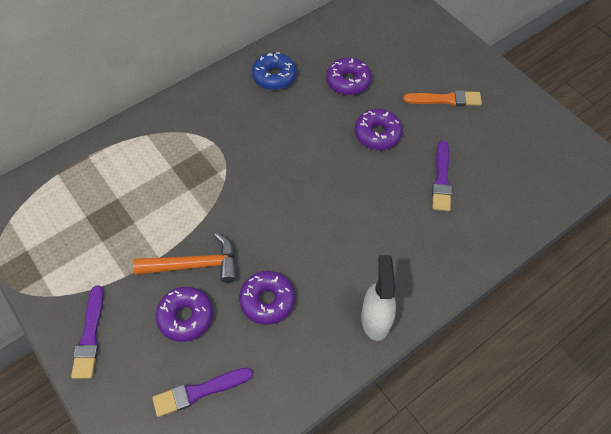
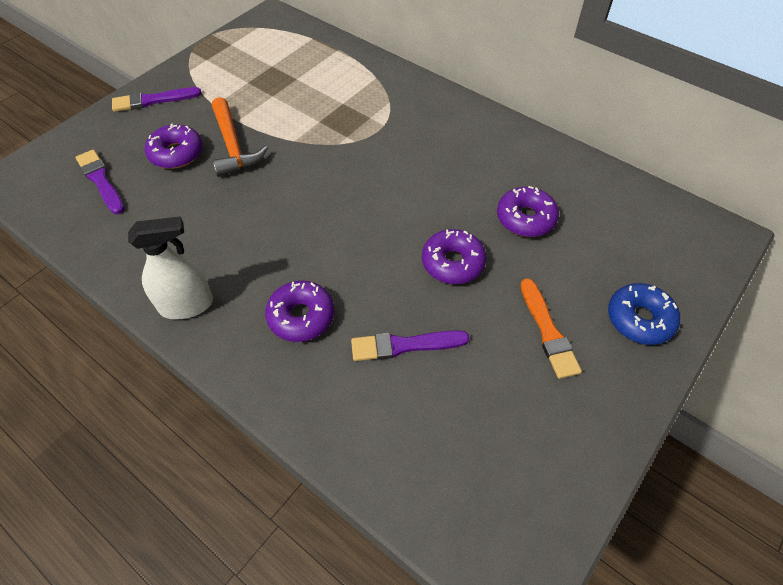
camera: 75 degrees right, 5 degrees down
(267, 300) = (200, 208): purple donut -> purple donut (301, 316)
(274, 76) = (498, 150): blue donut -> blue donut (639, 319)

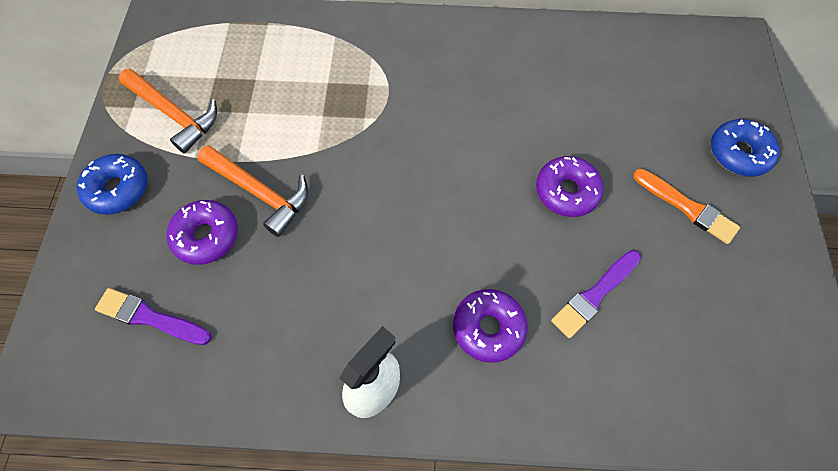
camera: 35 degrees left, 10 degrees up
(153, 100) = (118, 189): purple brush -> blue donut
(226, 75) = (174, 114): none -> orange hammer
(525, 218) = (587, 112): purple donut -> none

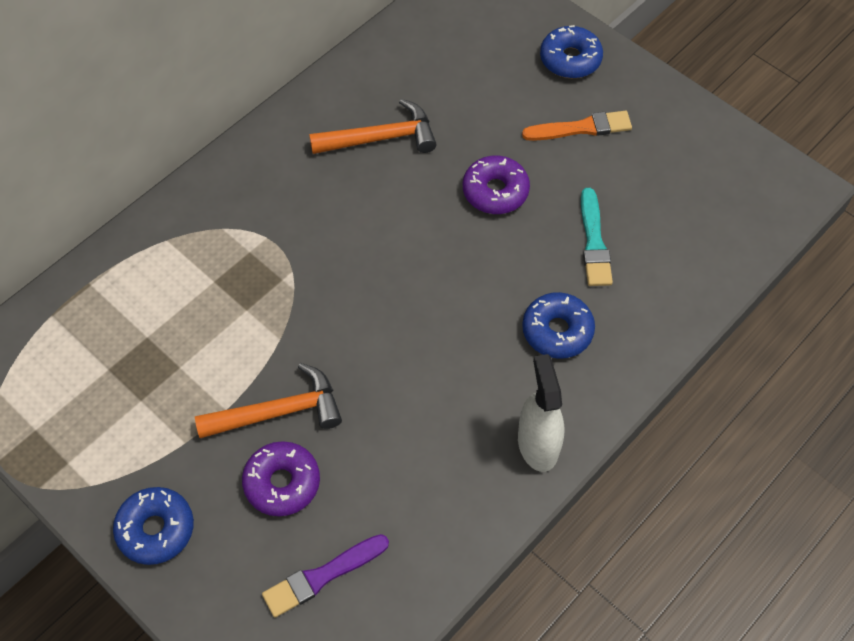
camera: 50 degrees left, 5 degrees down
(174, 114) = (116, 431): orange hammer -> orange hammer (381, 138)
(488, 328) = (557, 331): purple donut -> blue donut
(595, 294) = (594, 242): purple brush -> turquoise brush

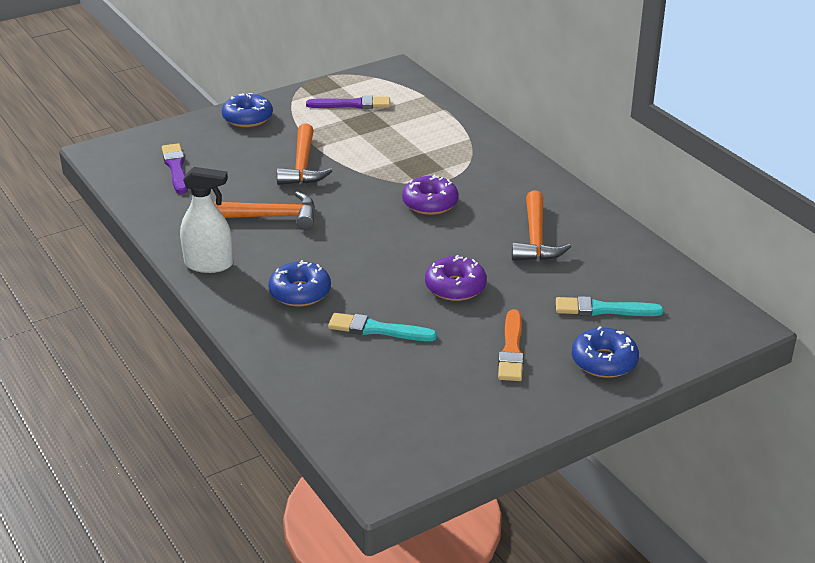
camera: 105 degrees right, 25 degrees down
(92, 399) = (352, 104): none -> purple brush
(282, 483) = (249, 161): purple donut -> purple donut (430, 203)
(414, 410) = (270, 217): none -> orange hammer
(490, 68) = (603, 309): none -> turquoise brush

